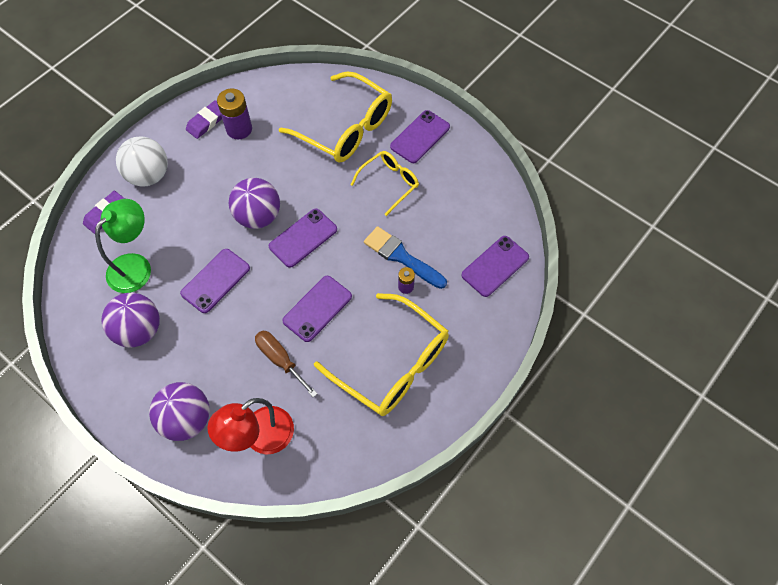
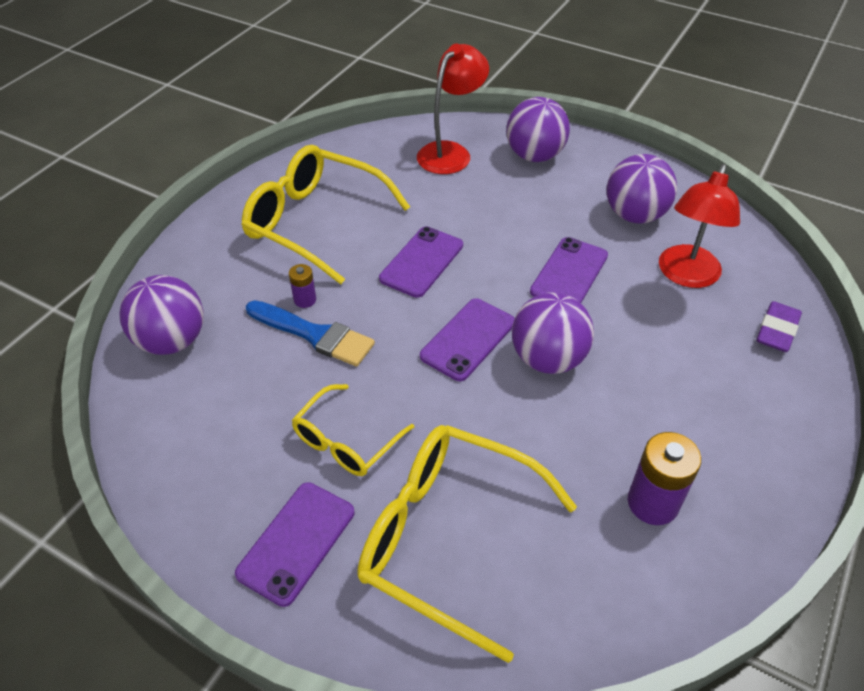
camera: 170 degrees right, 15 degrees down
(136, 266) = (686, 276): green lamp -> red lamp
(149, 175) = (755, 394): white ball -> none
(207, 122) = (721, 508): purple eraser -> none
(280, 360) = (452, 210): brown screwdriver -> none
(495, 266) = (172, 341): purple phone -> purple ball

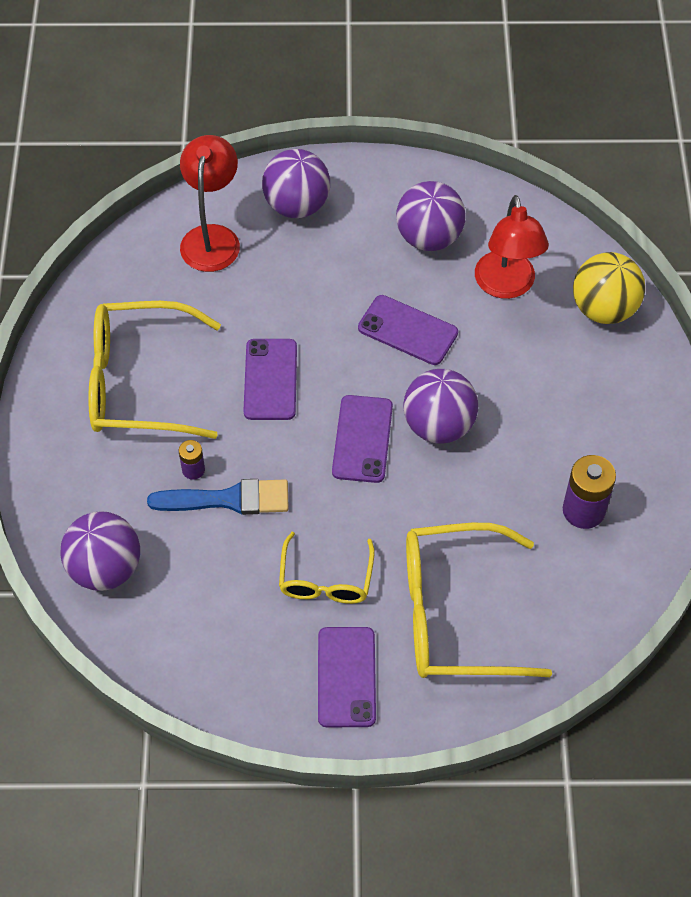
camera: 30 degrees left, 10 degrees up
(569, 273) = (408, 330): purple phone -> purple phone turned 60 degrees counterclockwise
(777, 330) = (603, 309): purple eraser -> yellow ball

